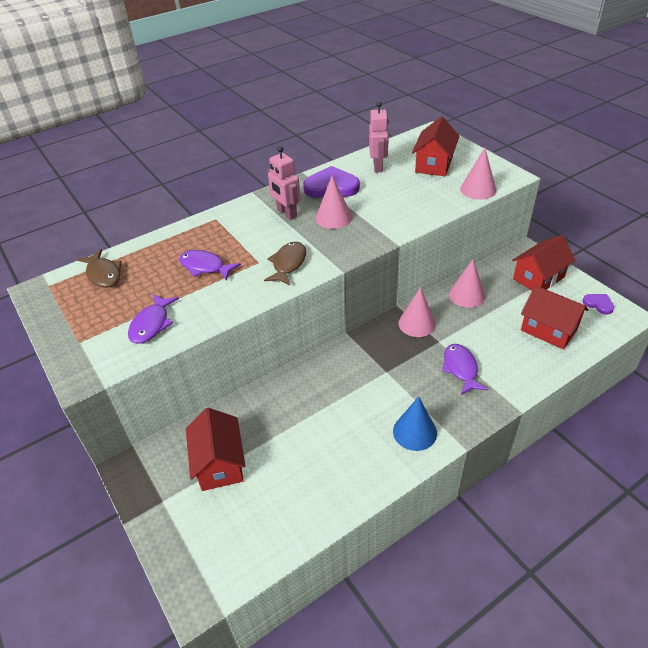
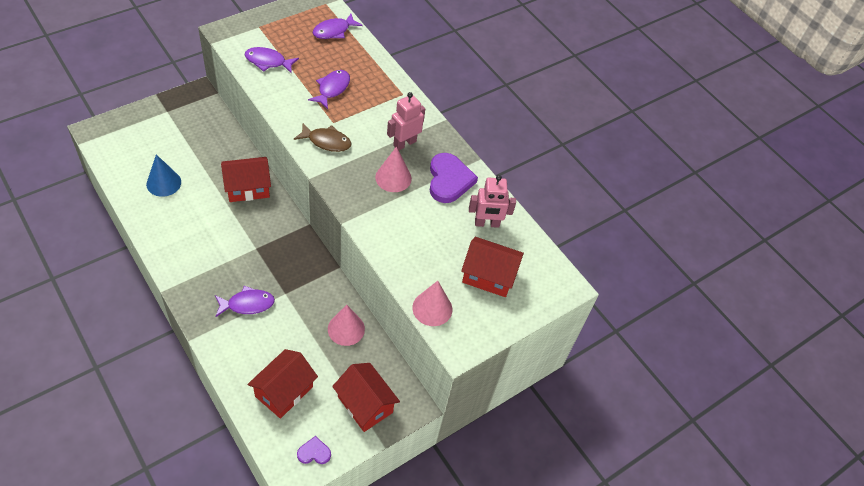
camera: 80 degrees right, 10 degrees up
(103, 274) = (334, 31): brown fish -> purple fish
(219, 463) = (189, 139): red house -> red house (248, 188)
(415, 432) = (187, 259): blue cone -> blue cone (163, 183)
(417, 323) = (311, 279): pink cone -> none
(598, 304) = (314, 452): purple heart -> purple heart turned 135 degrees counterclockwise

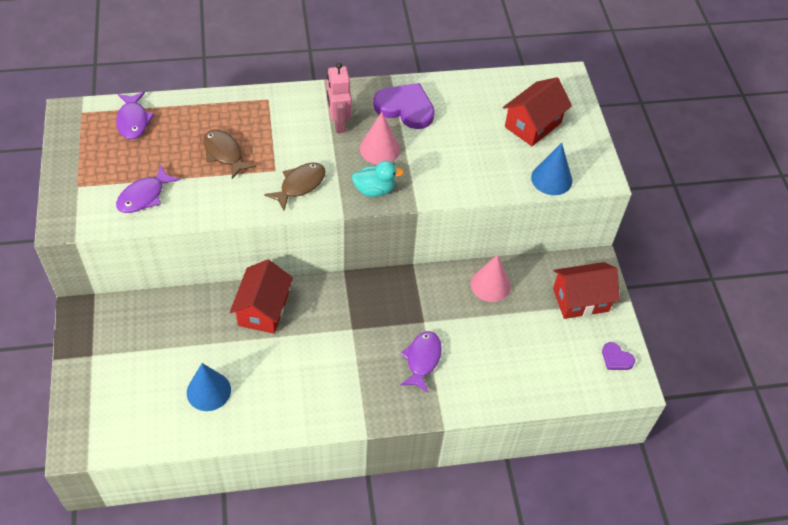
camera: 60 degrees left, 0 degrees up
(284, 391) = (540, 361): red house -> none
(314, 452) = (616, 358): purple heart -> purple heart turned 75 degrees counterclockwise
(332, 89) = (224, 154): purple fish -> brown fish
(348, 188) = (374, 190): none -> turquoise duck
(432, 308) = (551, 179): pink cone -> blue cone
(487, 223) = (472, 102): pink robot -> none

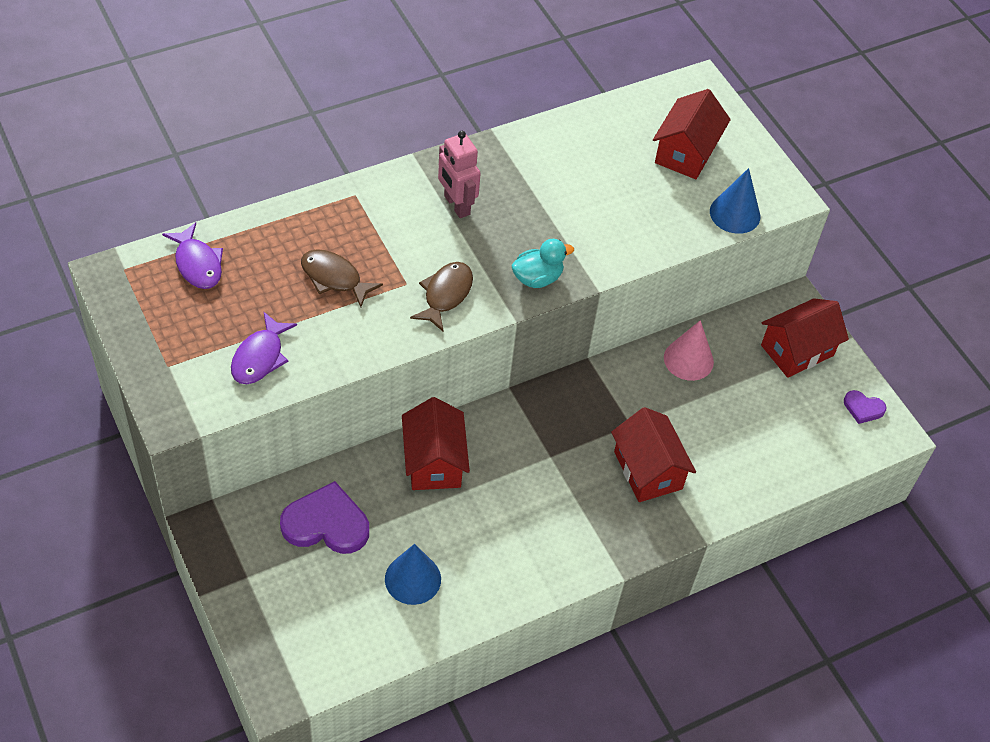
camera: 20 degrees left, 0 degrees up
(380, 149) = (520, 226): pink cone -> none
(405, 108) = (528, 167): purple heart -> purple heart (326, 523)
(422, 359) = (648, 470): purple fish -> red house

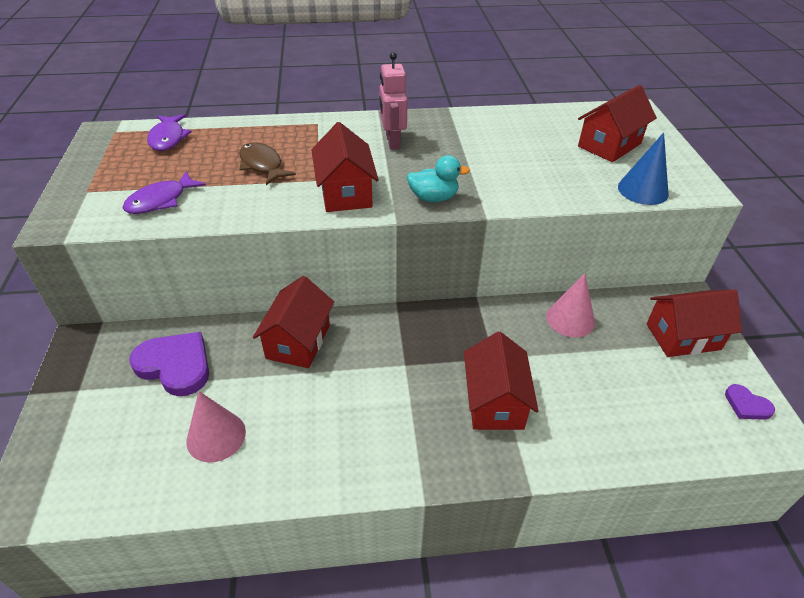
camera: 25 degrees right, 10 degrees down
(413, 579) = (216, 436): blue cone -> pink cone
(445, 295) = (345, 193): brown fish -> red house

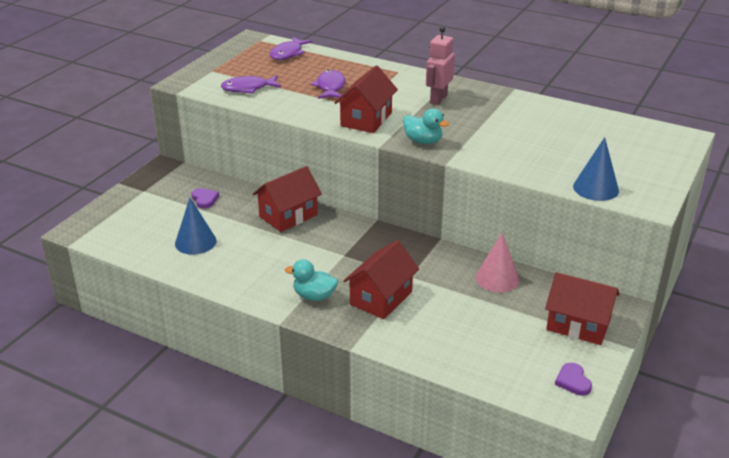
camera: 35 degrees right, 10 degrees down
(175, 365) = (204, 199): purple heart -> purple heart, size x0.51
(216, 436) = (195, 242): pink cone -> blue cone
(262, 165) = (330, 87): brown fish -> purple fish
(426, 439) = (314, 296): none -> turquoise duck
(609, 145) = (615, 152): red house -> none

